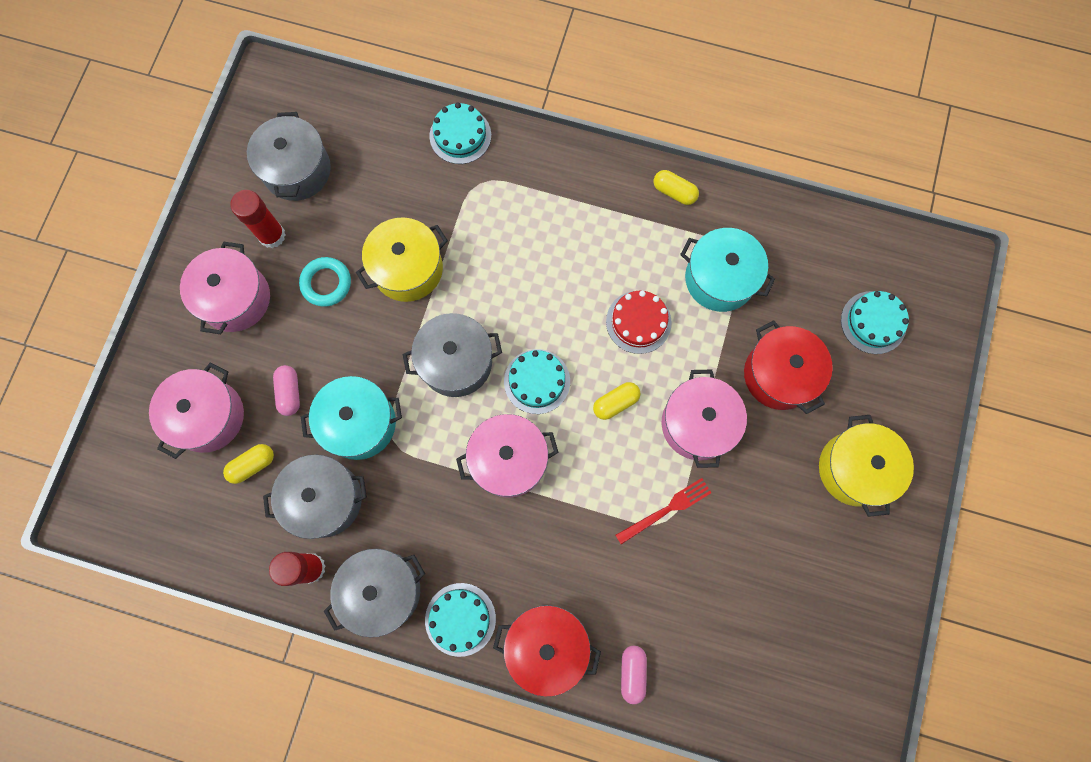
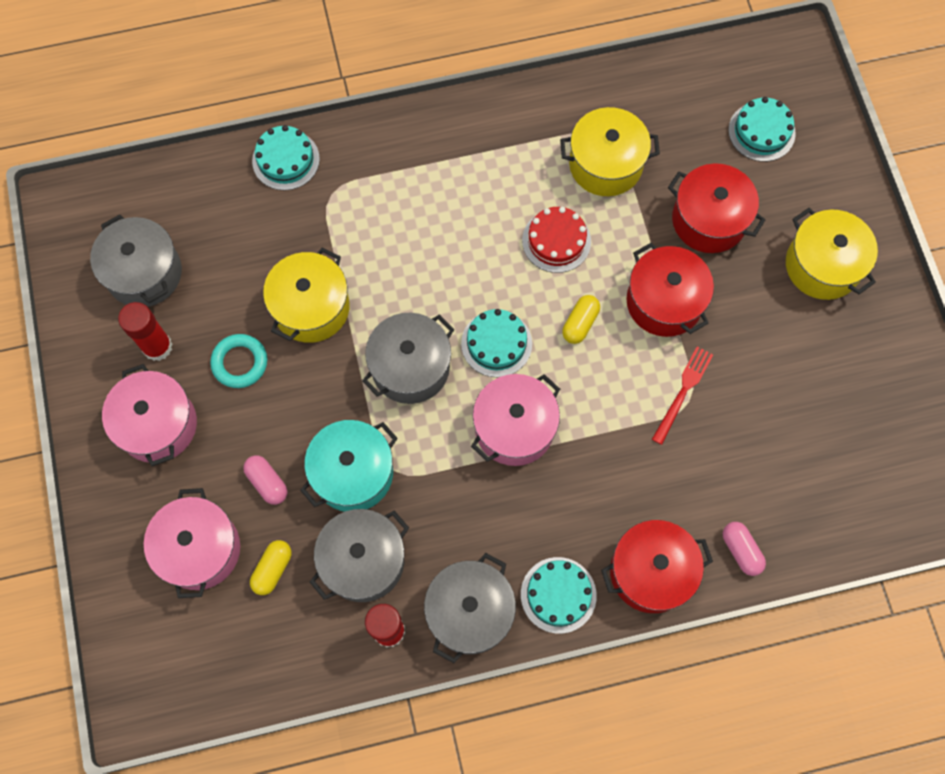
camera: 30 degrees left, 5 degrees down
(674, 192) = (517, 109): yellow capsule -> none
(697, 424) = (664, 302): pink pot -> red pot
(720, 279) = (605, 164): turquoise pot -> yellow pot

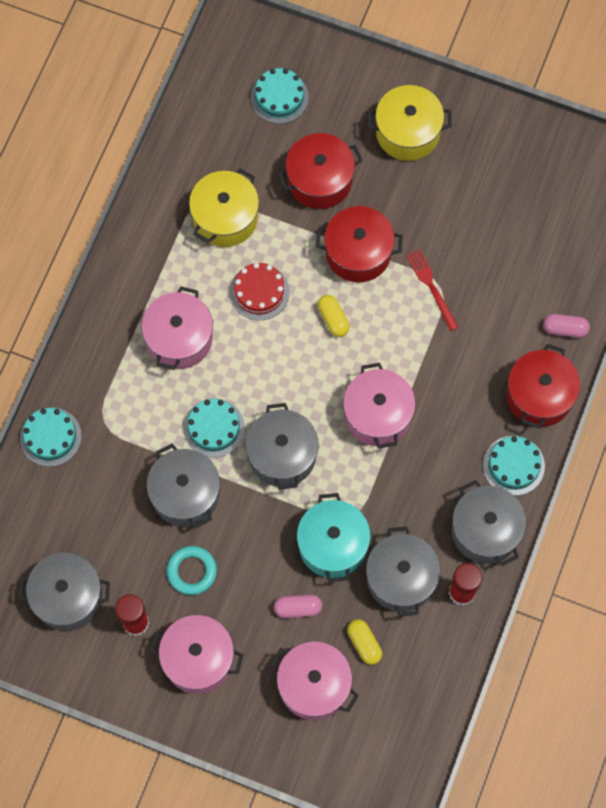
camera: 55 degrees left, 0 degrees up
(311, 307) = (185, 494): yellow pot -> grey pot
(458, 203) = (179, 338): none -> pink pot
(496, 343) = (307, 385): turquoise cake -> turquoise cake (214, 428)

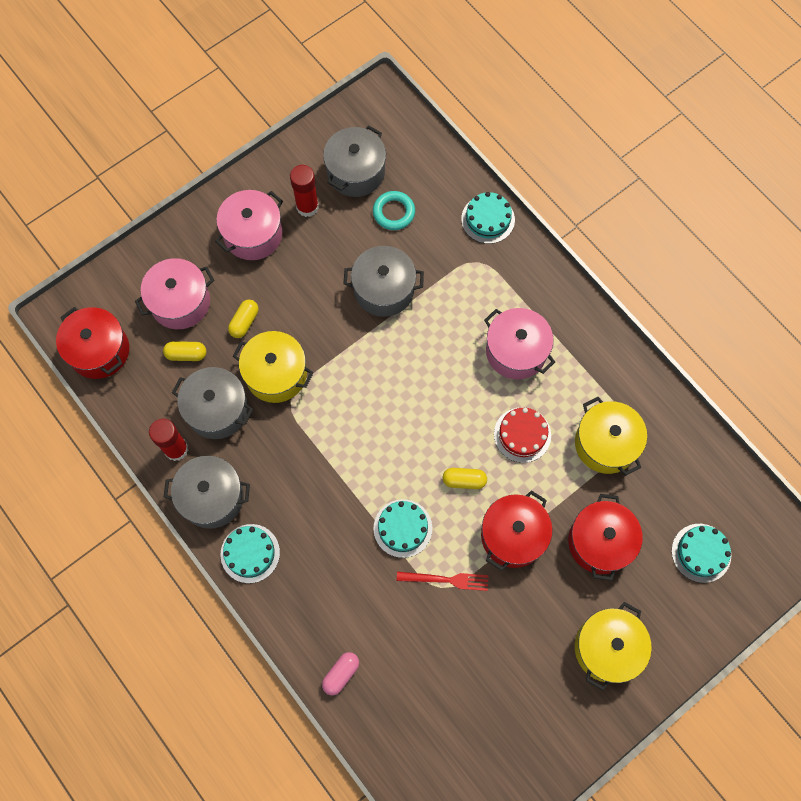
camera: 120 degrees right, 0 degrees up
(192, 571) = (321, 263): turquoise ring -> turquoise ring (394, 212)
(214, 428) = (425, 338): turquoise cake -> turquoise cake (402, 528)
(282, 455) = (371, 376): grey pot -> none
(297, 608) = (244, 322): pink capsule -> yellow capsule
(333, 545) = (276, 374): turquoise pot -> yellow pot
(377, 415) = (360, 468): pink pot -> none
(539, 395) = (295, 613): red pot -> red pot (99, 351)

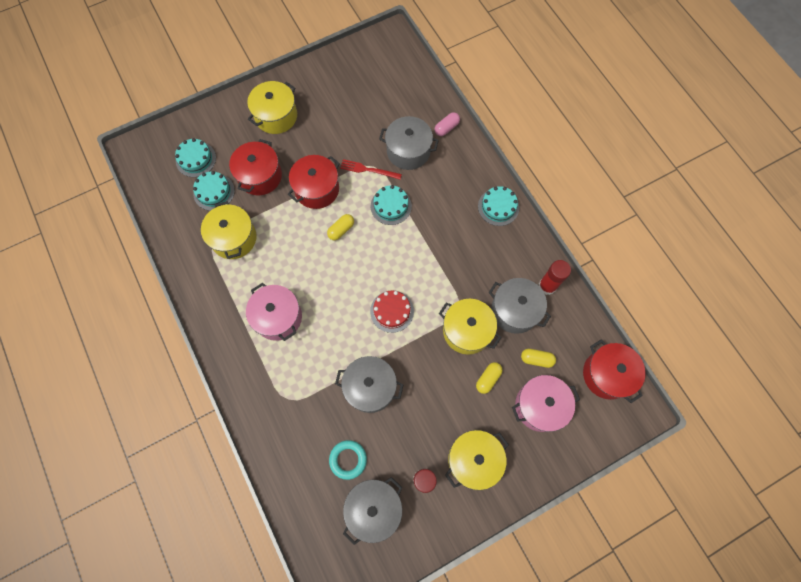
camera: 170 degrees left, 0 degrees up
(212, 497) = (522, 248): grey pot -> grey pot (408, 151)
(253, 234) = (473, 460): pink pot -> yellow pot
(464, 480) = (341, 230): yellow capsule -> yellow capsule turned 60 degrees counterclockwise
(488, 219) = (268, 438): turquoise cake -> turquoise cake (214, 192)
(522, 434) = (291, 254): red cake -> red cake (392, 311)

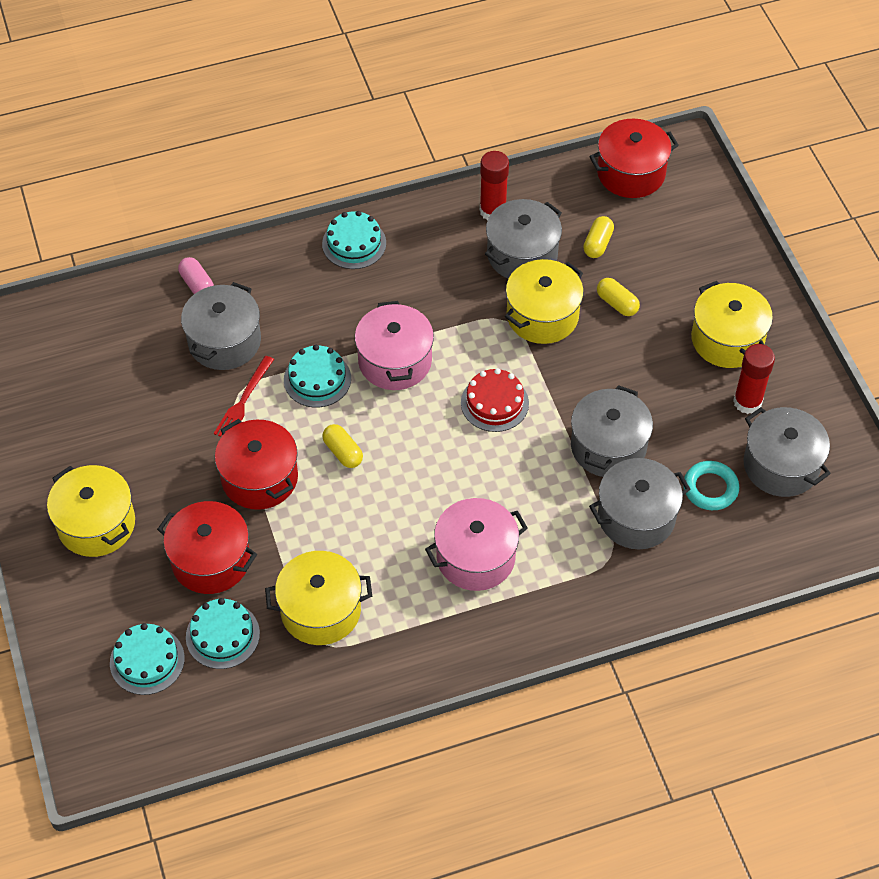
camera: 80 degrees left, 15 degrees down
(319, 412) = (636, 517): none -> grey pot
(540, 406) = (663, 253): pink pot -> pink pot (395, 361)

